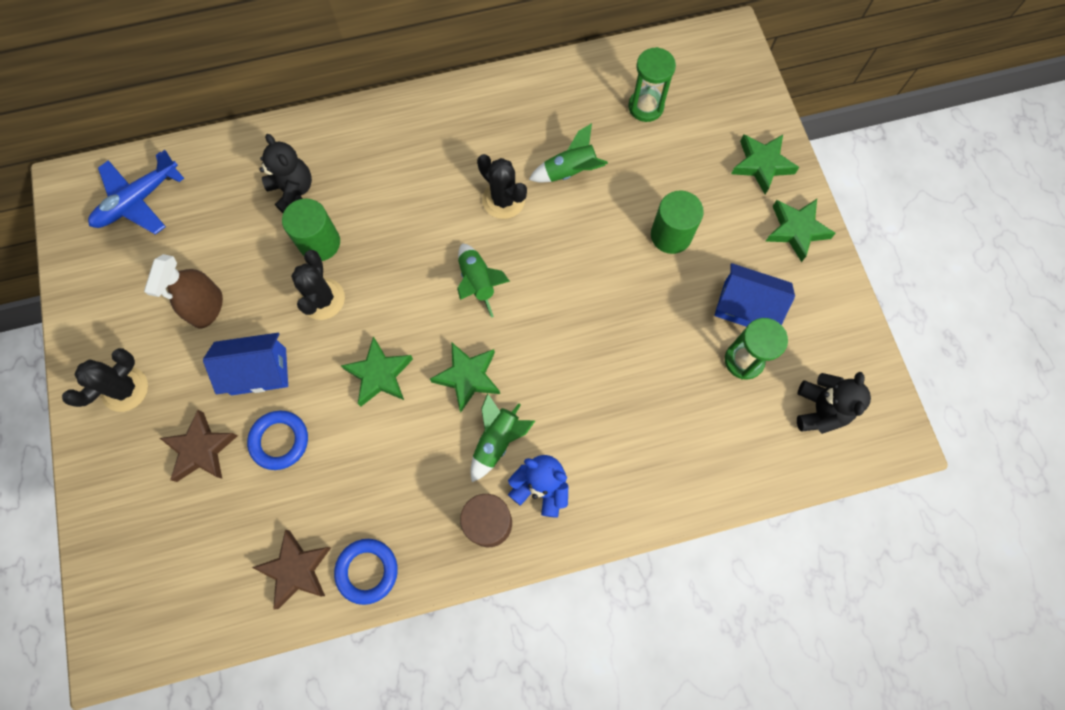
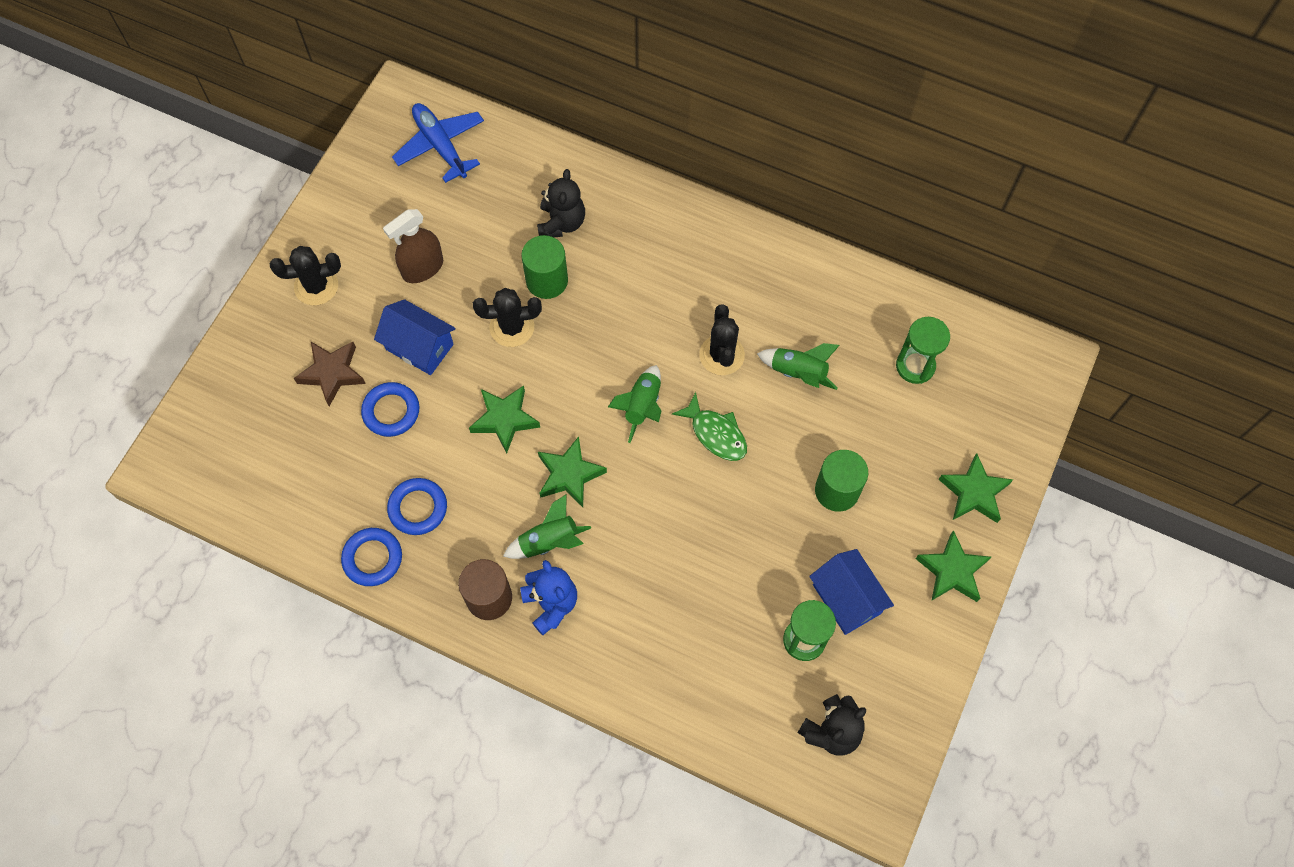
camera: 40 degrees right, 5 degrees down
(138, 201) = (440, 146): blue plane -> blue plane turned 60 degrees clockwise
(296, 569) = (325, 515): brown star -> none
(322, 299) = (512, 327): black cactus -> black cactus turned 45 degrees clockwise
(369, 500) = (418, 508): none -> blue ring
(550, 261) = (716, 433): none -> green fish

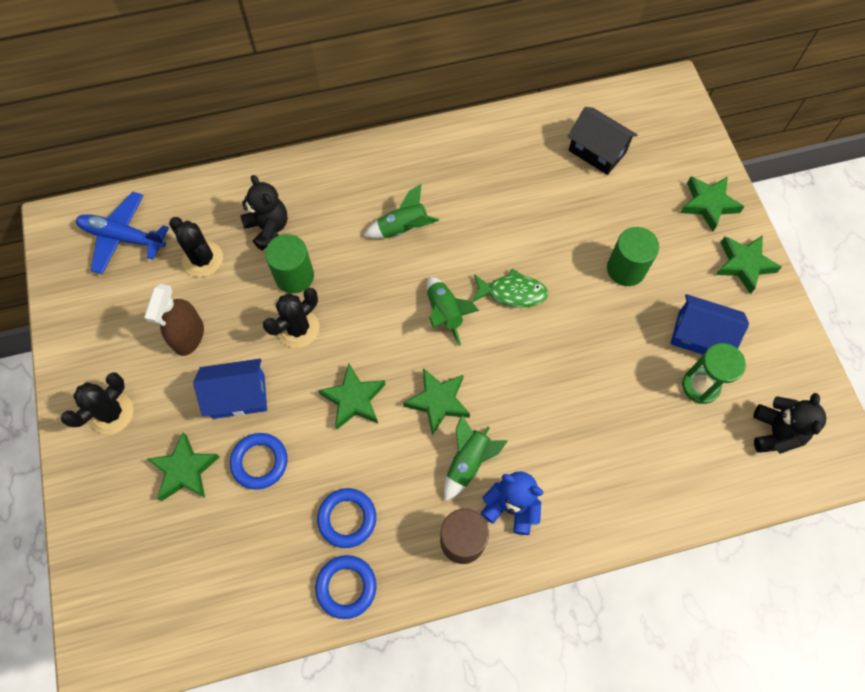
camera: 40 degrees left, 0 degrees up
(332, 373) = (185, 470): brown star -> green star
(722, 355) = (467, 236): black cactus -> black cactus (203, 259)
(798, 373) = (528, 211): green rocket -> green rocket (403, 228)
(915, 366) = (597, 151): green hourglass -> black house

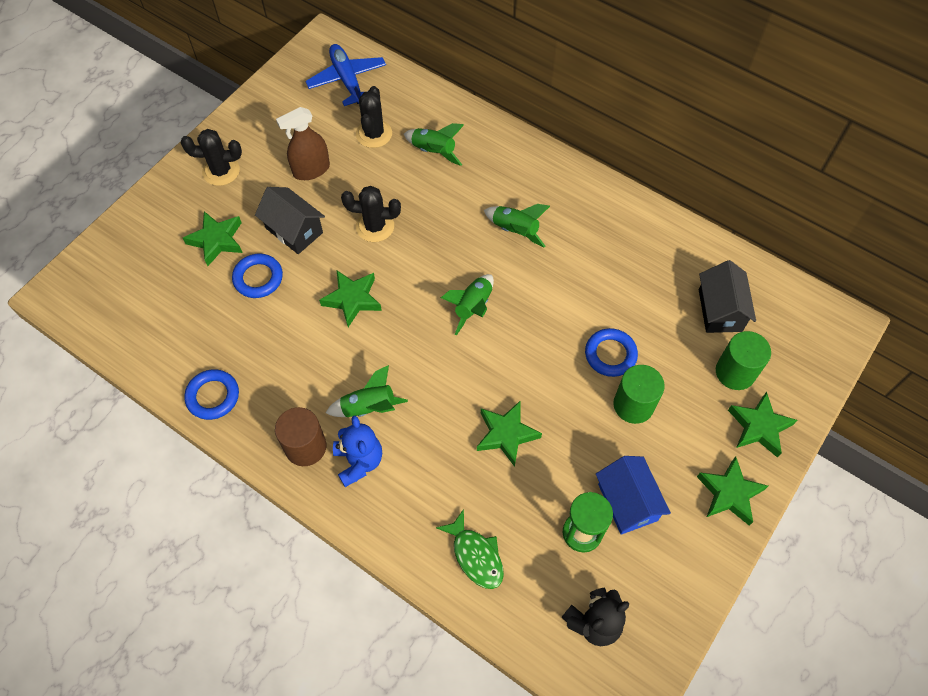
camera: 50 degrees right, 5 degrees down
(239, 396) = (294, 230): blue house -> black house
(268, 228) = (434, 151): black teddy bear -> green rocket
(294, 276) = (412, 194): green cylinder -> green cylinder (735, 372)
(347, 518) = (262, 360): blue ring -> blue ring (610, 354)
(438, 401) = (398, 353): green star -> green star (506, 434)
(512, 293) = (533, 339): green fish -> green fish (475, 555)

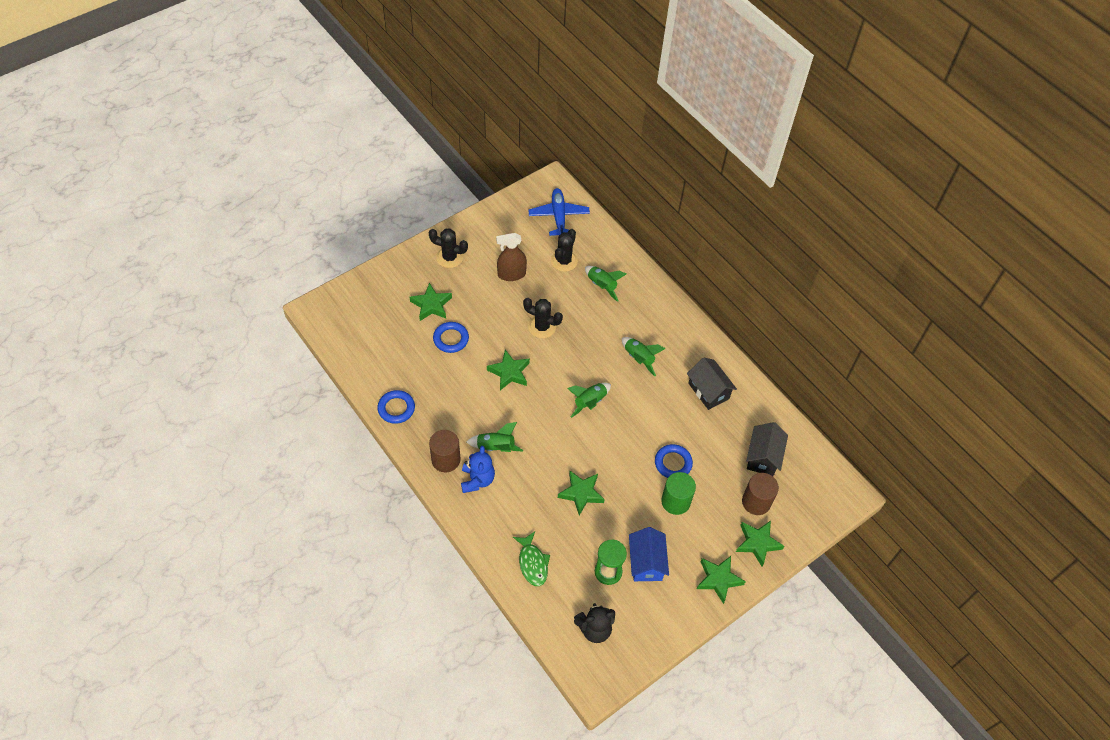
camera: 15 degrees right, 5 degrees down
(294, 230) = (485, 313): black house -> black house (708, 391)
(735, 372) = (756, 502): green cylinder -> brown cylinder

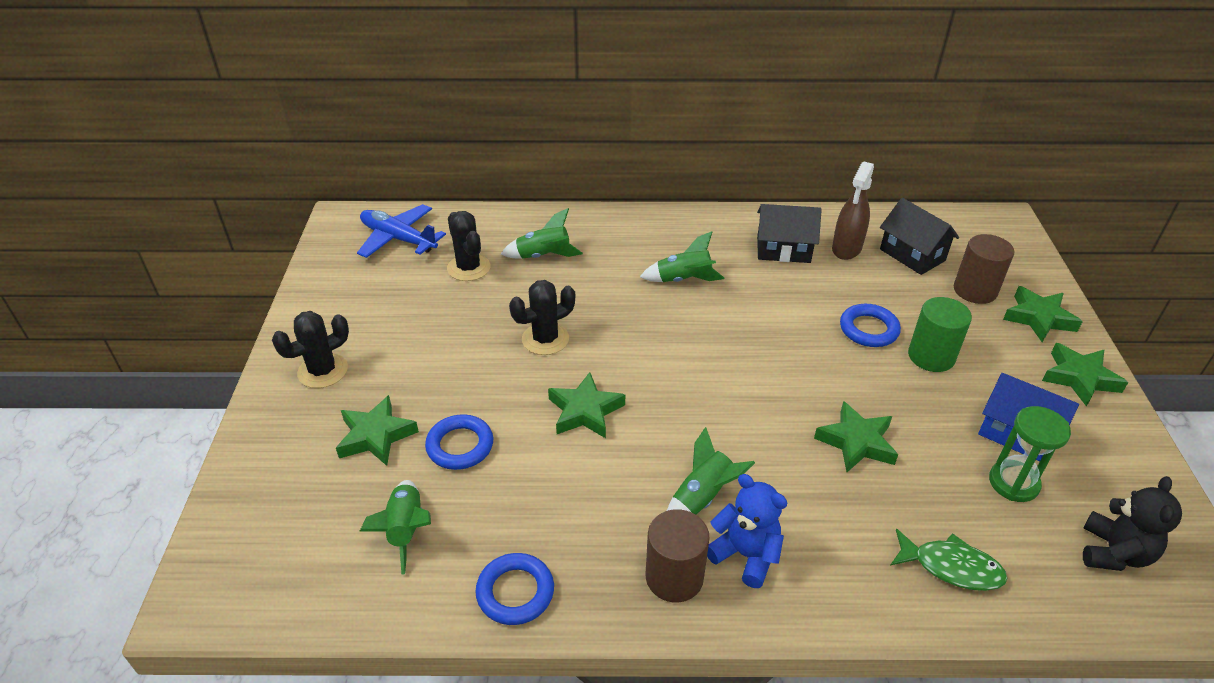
camera: 50 degrees left, 15 degrees down
(511, 274) = (429, 324): brown spray bottle -> brown spray bottle (846, 248)
(590, 402) = (710, 356): green rocket -> green rocket (406, 530)

